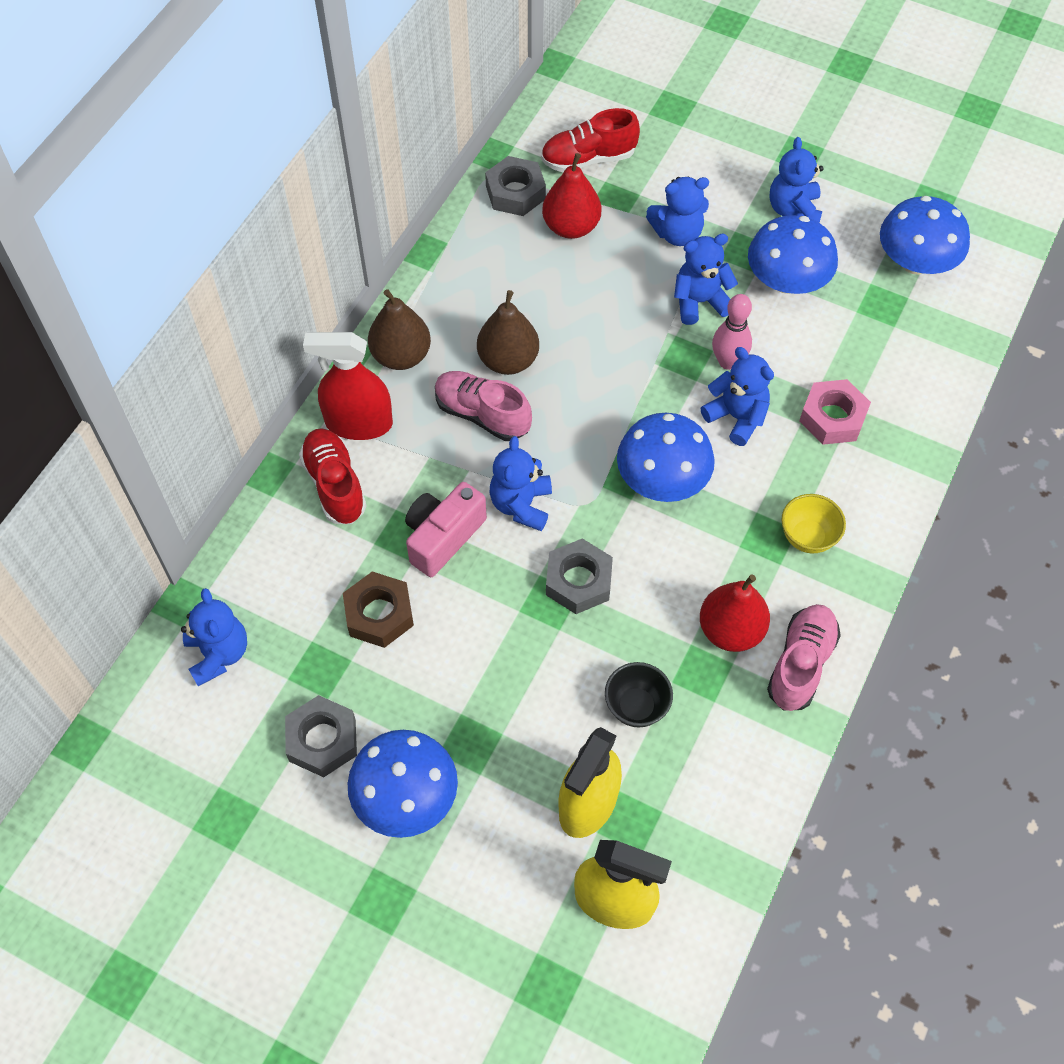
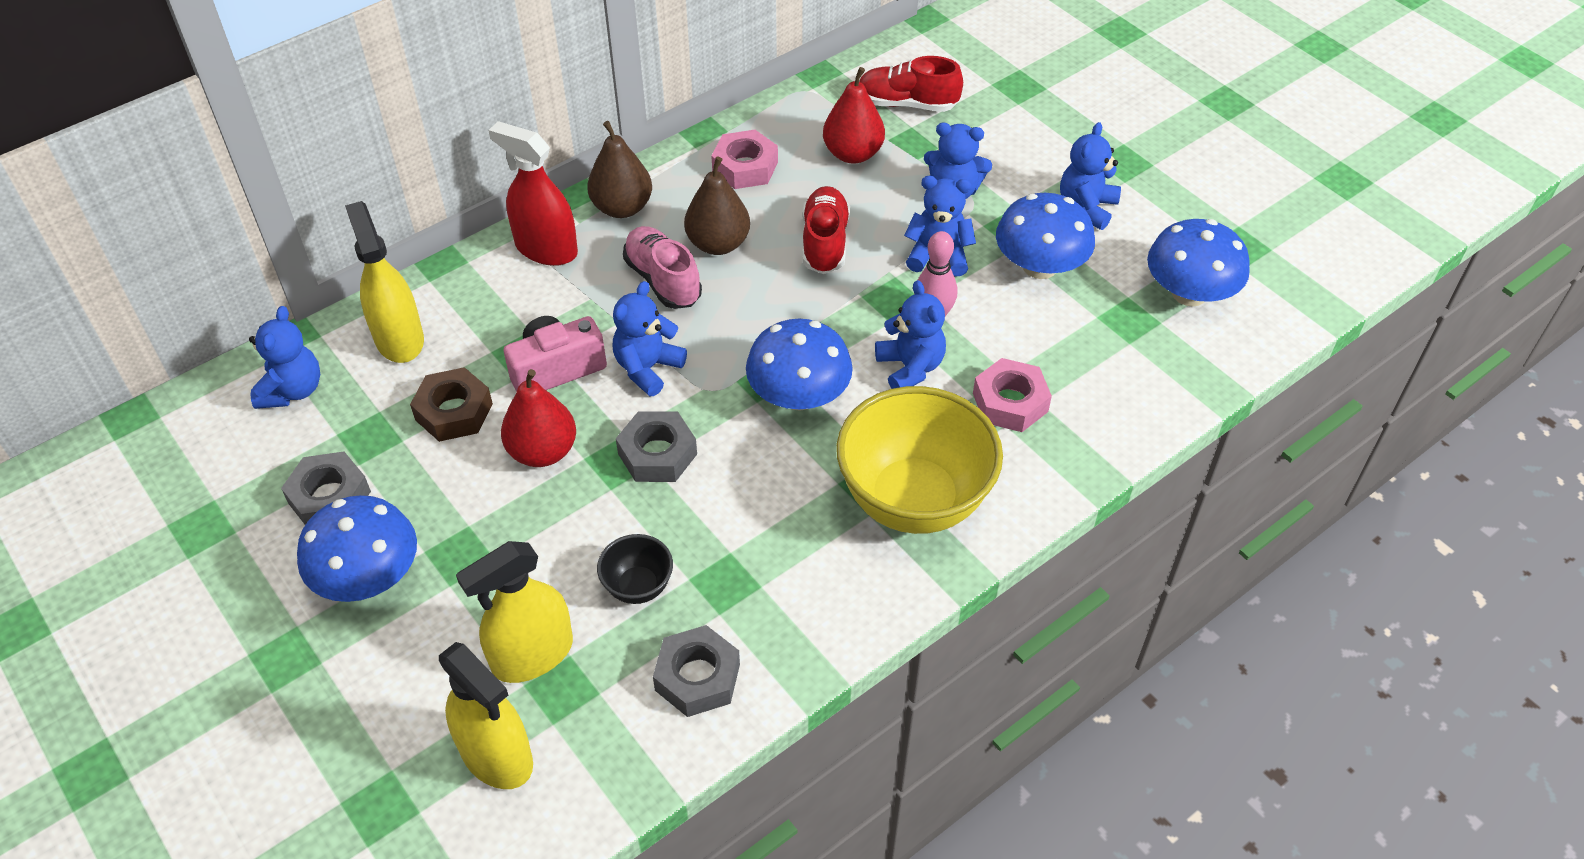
camera: 25 degrees right, 10 degrees down
(283, 564) = (399, 339): none -> yellow spray bottle
(335, 485) = (490, 291): red shoe -> red shoe (825, 243)
(485, 274) = (745, 167): none -> pink nut
(515, 192) = (818, 110): grey nut -> grey nut (697, 677)
(731, 630) = (778, 555): red pear -> red pear (543, 451)
(801, 664) = (830, 615): pink shoe -> none
(807, 537) = (913, 501): yellow bowl -> yellow bowl, size x2.23

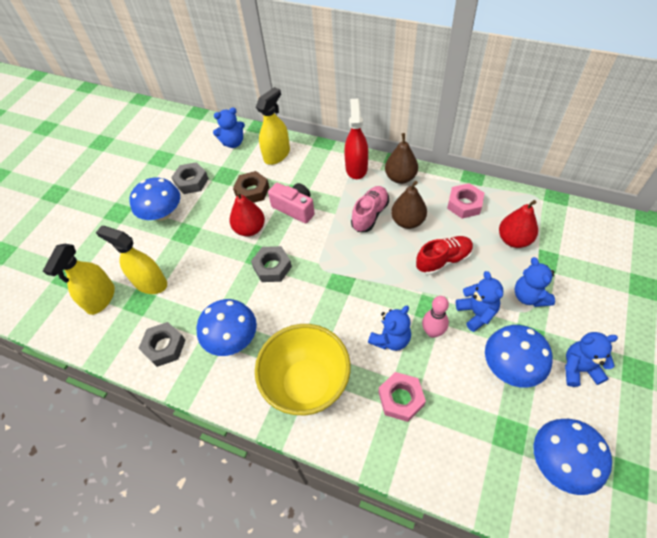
camera: 65 degrees right, 5 degrees up
(638, 587) = (200, 299): black bowl -> none
(647, 368) = (316, 237): blue teddy bear -> none
(799, 395) = (340, 301): blue mushroom -> blue mushroom (232, 338)
(907, 103) = (573, 243): red shoe -> none

